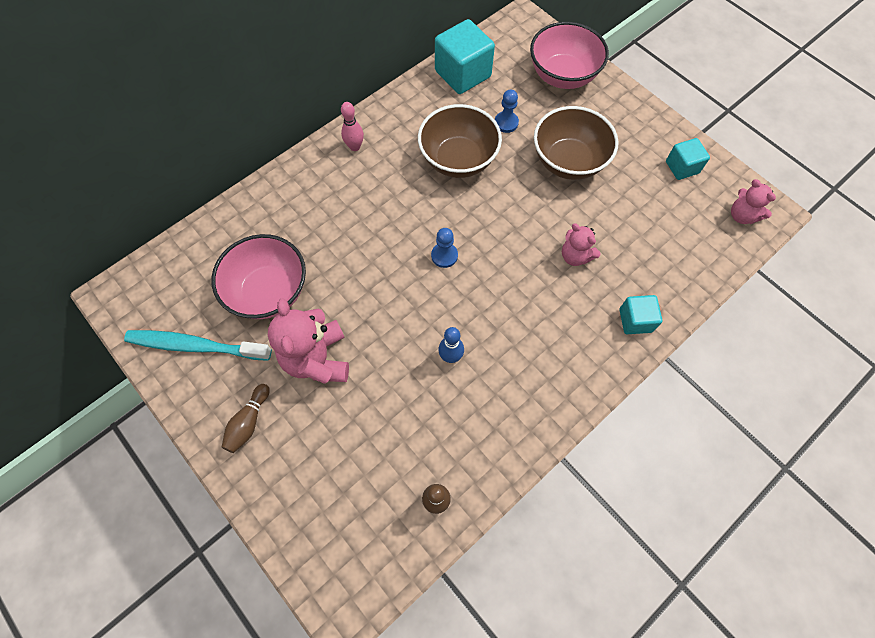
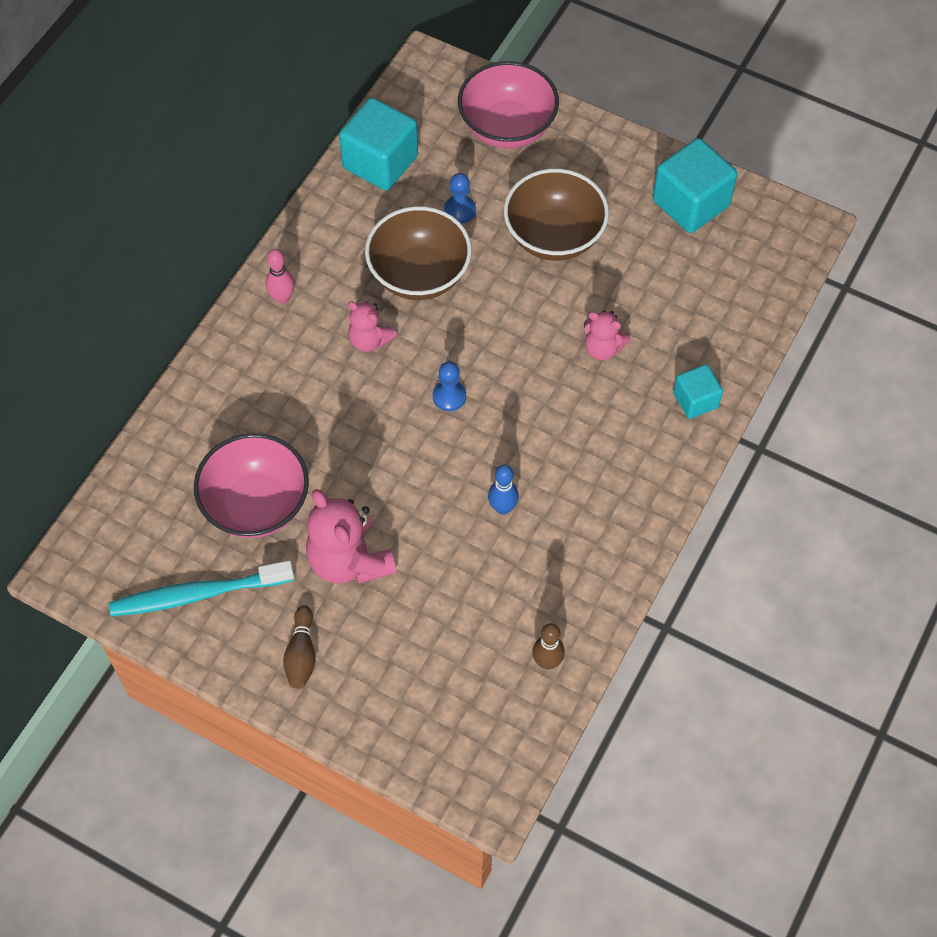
camera: 20 degrees left, 5 degrees down
(682, 167) = (690, 203): turquoise cube -> turquoise cube, size x1.74
(742, 215) = (777, 241): pink teddy bear -> pink teddy bear (369, 340)

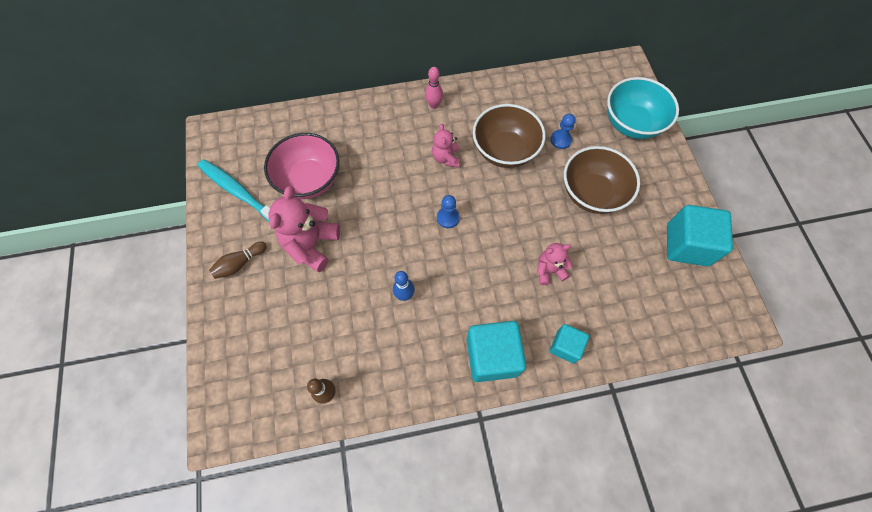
camera: 50 degrees right, 5 degrees up
(380, 162) = (550, 87): turquoise cube -> turquoise cube (492, 356)
(507, 128) = (631, 124): pink bowl -> turquoise bowl
(602, 348) = (549, 270): pink teddy bear -> pink teddy bear turned 90 degrees clockwise

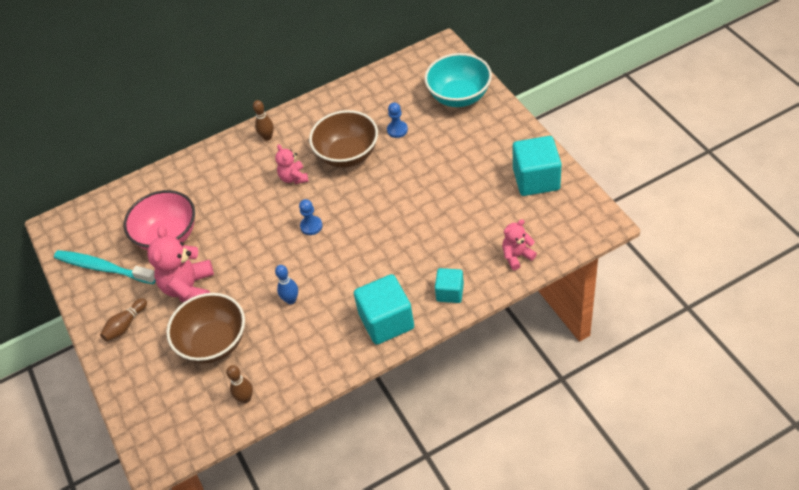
camera: 10 degrees left, 15 degrees down
(434, 105) = (267, 137): pink bowling pin -> brown bowling pin
(549, 270) = (418, 238): pink teddy bear -> pink teddy bear (517, 256)
(592, 194) = (439, 165): brown bowl -> brown bowl (214, 343)

